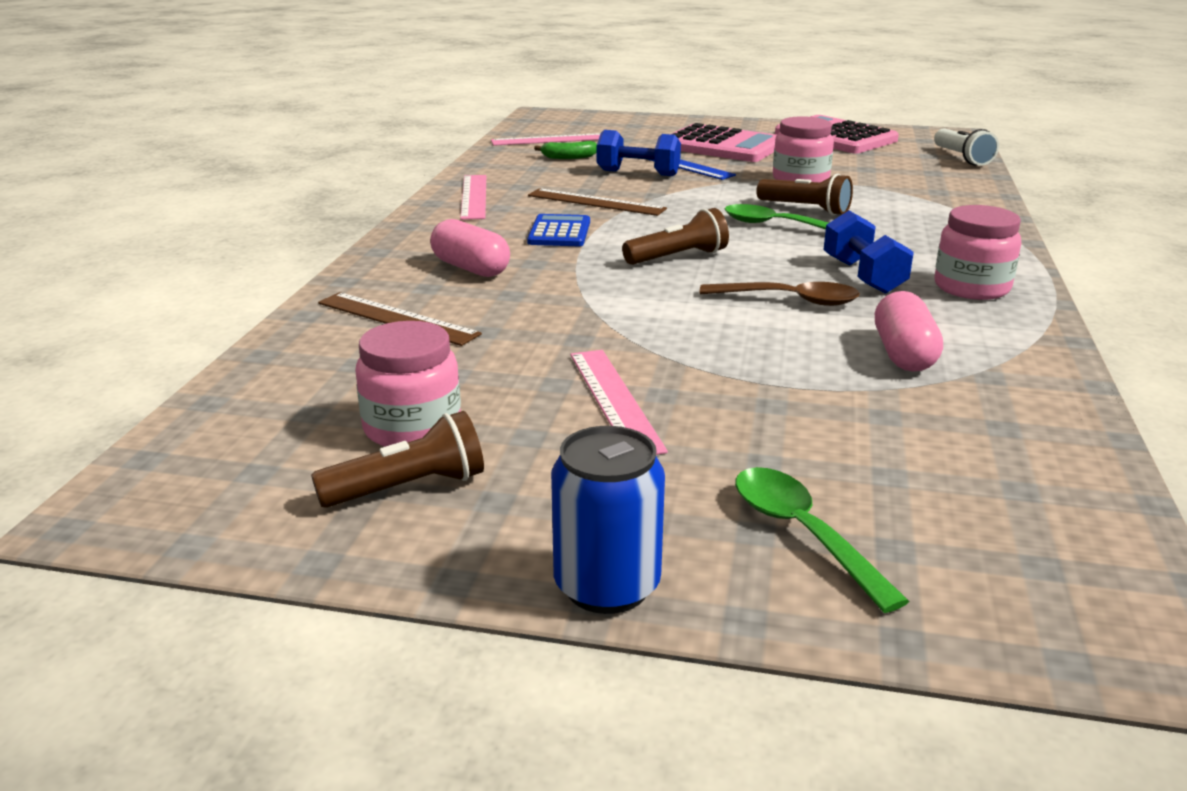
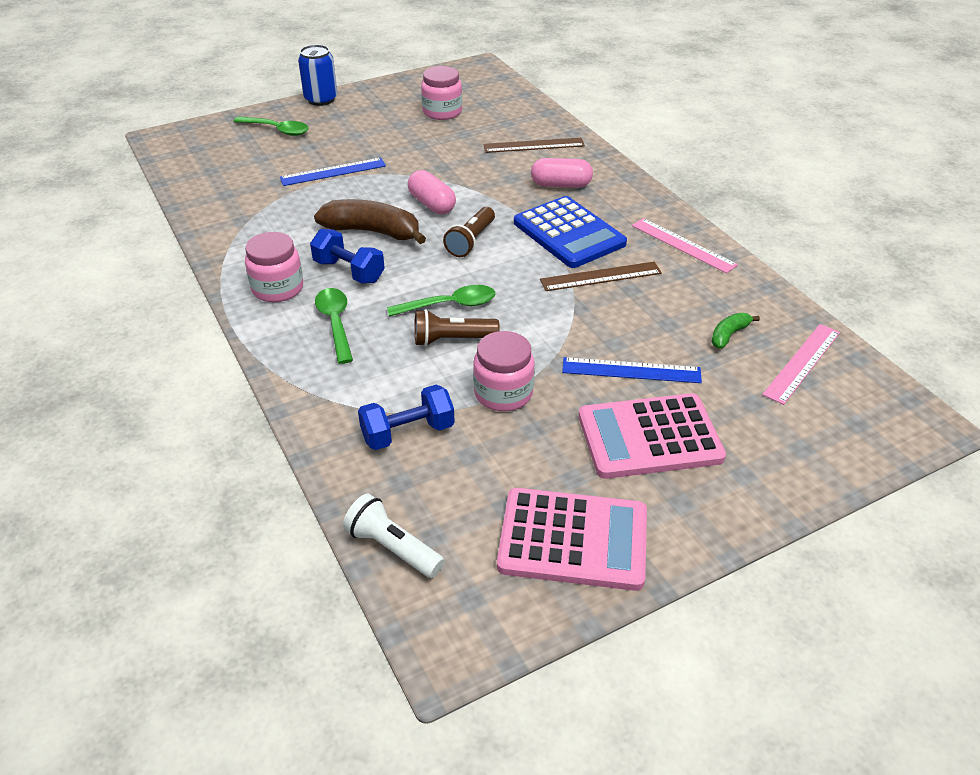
camera: 140 degrees right, 15 degrees up
(408, 487) = (412, 98): brown flashlight -> none
(559, 232) = (569, 233): blue calculator -> blue calculator, size x1.76
(614, 400) = (388, 147): pink ruler -> none
(638, 173) = (637, 335): blue dumbbell -> blue dumbbell (408, 433)
(765, 394) = (333, 172): none -> blue ruler
(789, 300) = (373, 232): brown spoon -> brown banana
(903, 354) = (288, 217): pink capsule -> pink capsule (432, 204)
(918, 246) = (335, 323): none -> green spoon

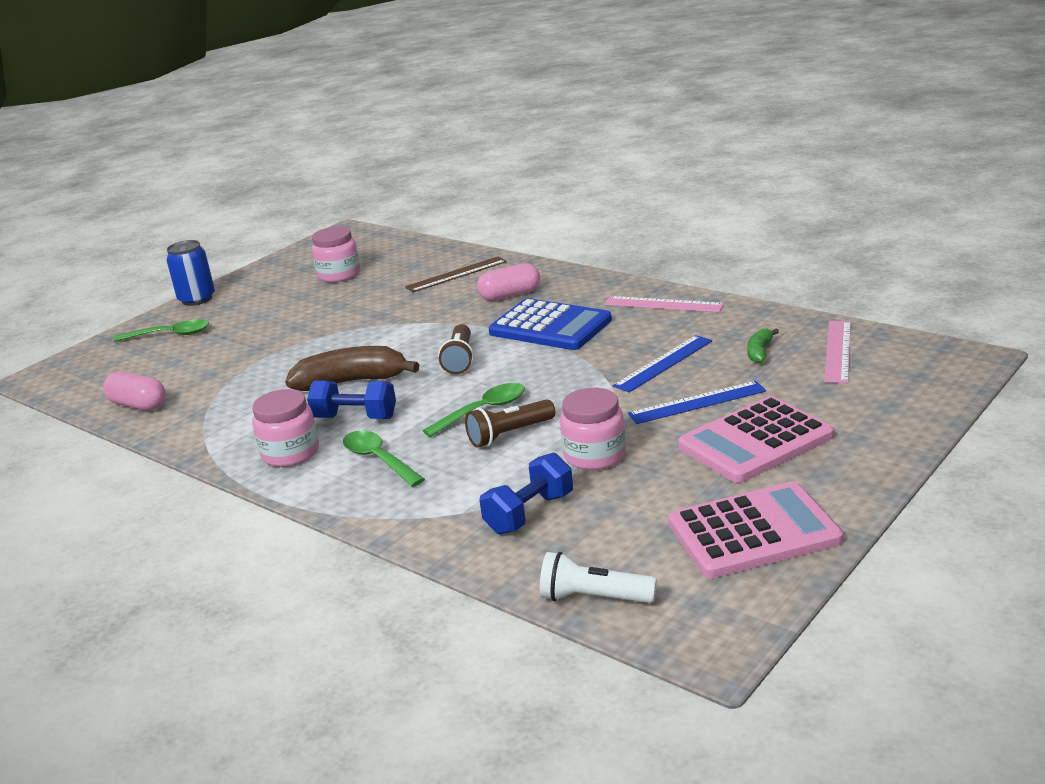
camera: 20 degrees left, 15 degrees down
(333, 172) = (265, 349): blue ruler -> blue ruler (663, 363)
(432, 204) = (394, 344): pink capsule -> pink capsule (138, 405)
(601, 276) = (609, 347): brown ruler -> none

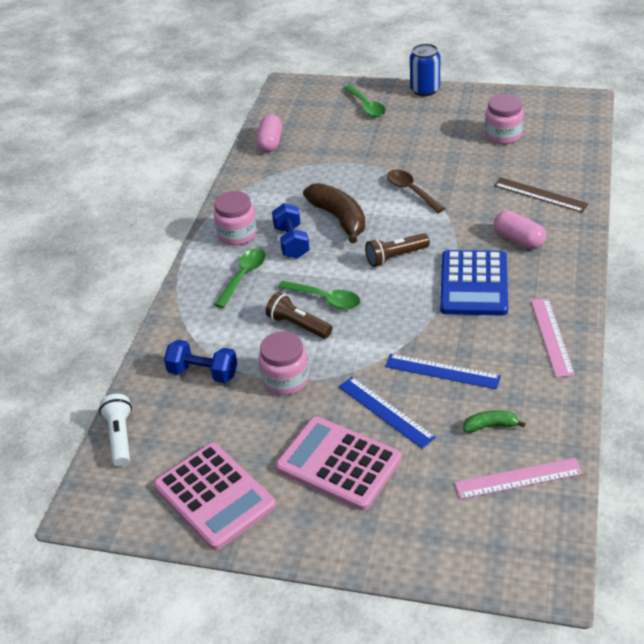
camera: 65 degrees right, 15 degrees up
(361, 334) = (411, 191): none -> brown spoon

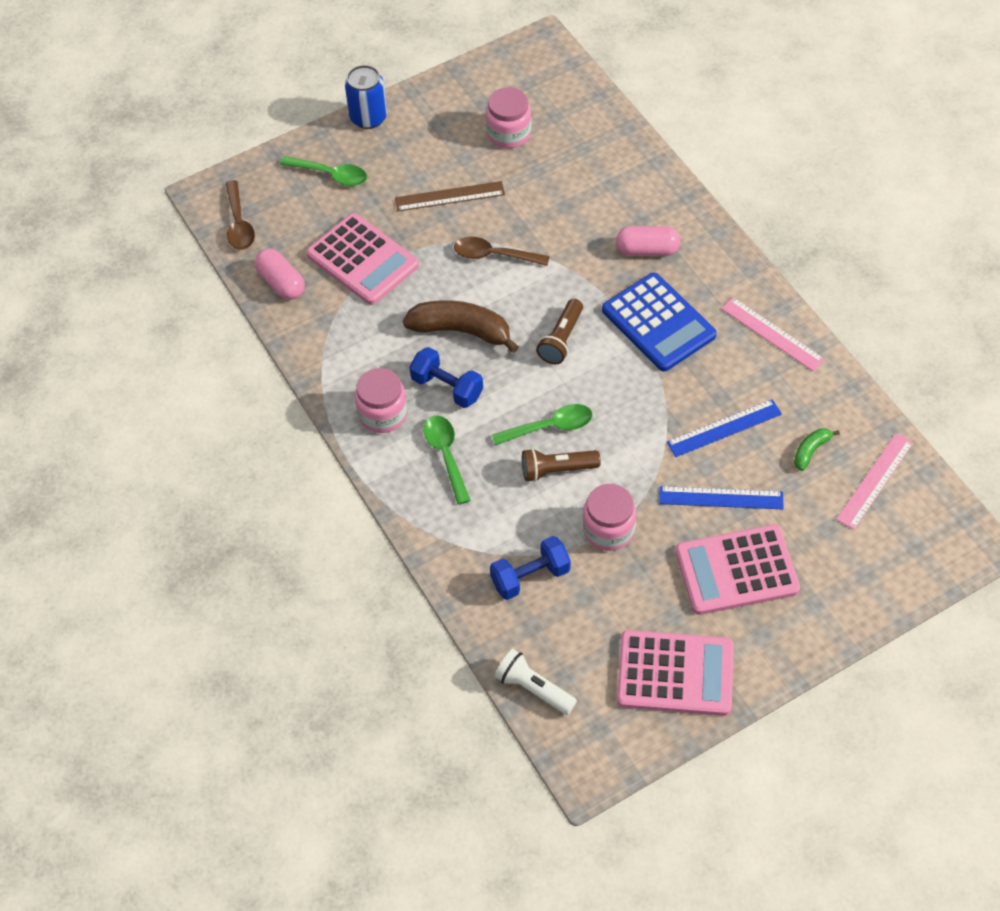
camera: 45 degrees left, 15 degrees up
(286, 105) = (239, 223): none -> brown spoon
(329, 154) = (362, 260): none -> pink calculator
(540, 195) = (615, 187): brown ruler -> brown ruler (449, 196)

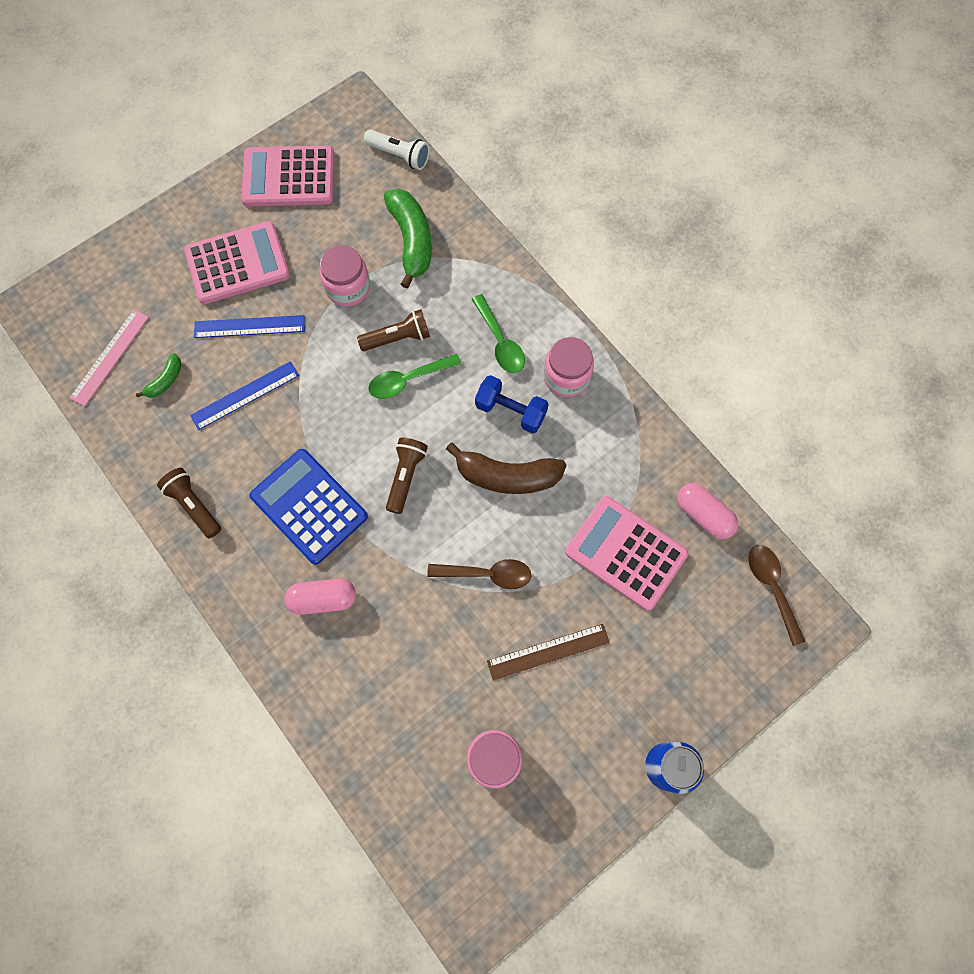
camera: 170 degrees right, 15 degrees up
(330, 175) = (689, 669): green spoon -> none
(530, 577) = (411, 241): blue dumbbell -> green banana
(772, 334) = (194, 505): pink ruler -> brown flashlight

